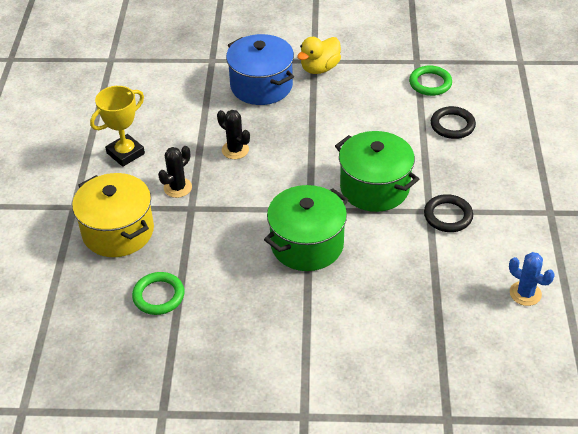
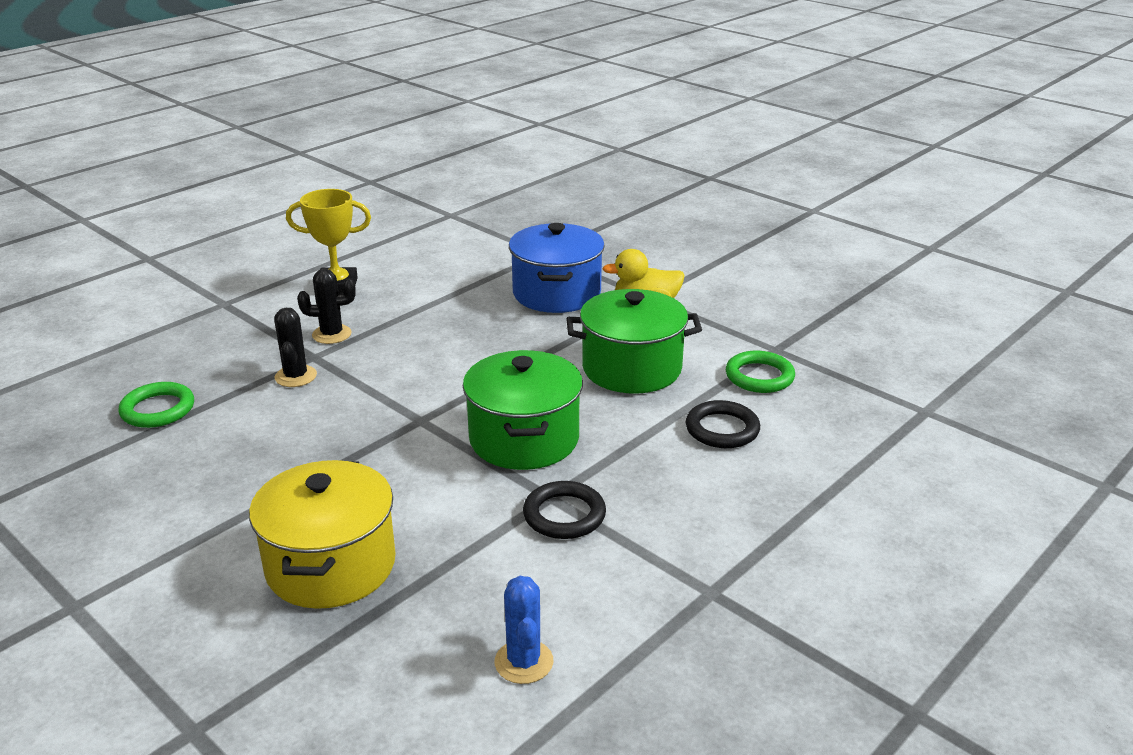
camera: 40 degrees right, 15 degrees down
(118, 231) = (222, 340): yellow pot -> yellow pot (331, 565)
(235, 150) = (437, 332): black cactus -> black cactus (296, 376)
(307, 244) = (362, 449): green pot -> green pot (632, 368)

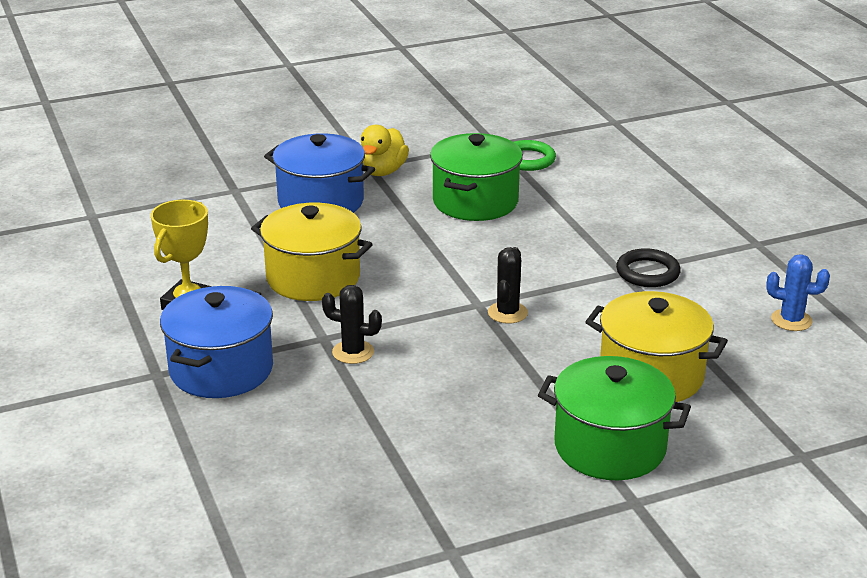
camera: 65 degrees left, 0 degrees up
(158, 409) = (350, 435): green ring -> none
(241, 326) = (221, 369): none -> blue pot
(332, 334) = (289, 322): black cactus -> black cactus (507, 313)
(414, 325) = (313, 278): none -> yellow pot
(524, 439) = (540, 266): green pot -> green pot (610, 447)
(722, 429) = (585, 191): black ring -> none

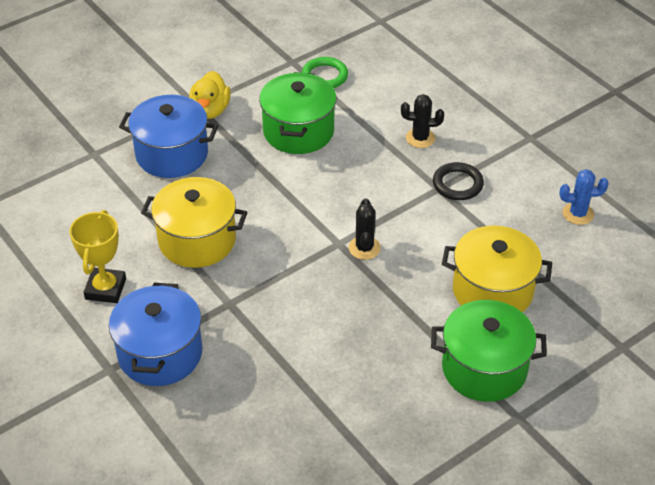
camera: 15 degrees left, 15 degrees up
(353, 352) = (258, 314): black cactus -> black cactus (420, 138)

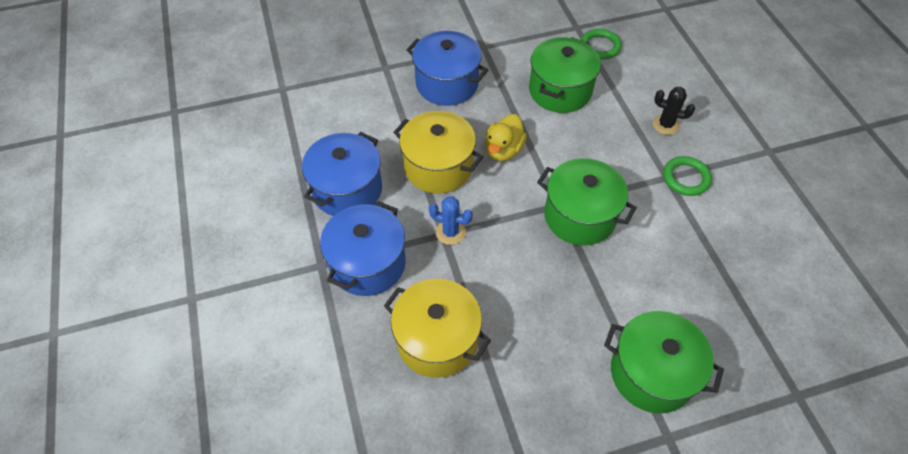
camera: 20 degrees right, 10 degrees up
(105, 289) = (347, 190): yellow trophy -> blue pot
(210, 110) = (493, 53): yellow duck -> yellow duck (503, 150)
(364, 248) = (579, 216): black cactus -> green pot
(457, 184) = (686, 178): black ring -> green ring
(492, 291) = (685, 294): yellow pot -> yellow pot (437, 340)
(578, 214) = (793, 240): blue cactus -> blue cactus (450, 232)

